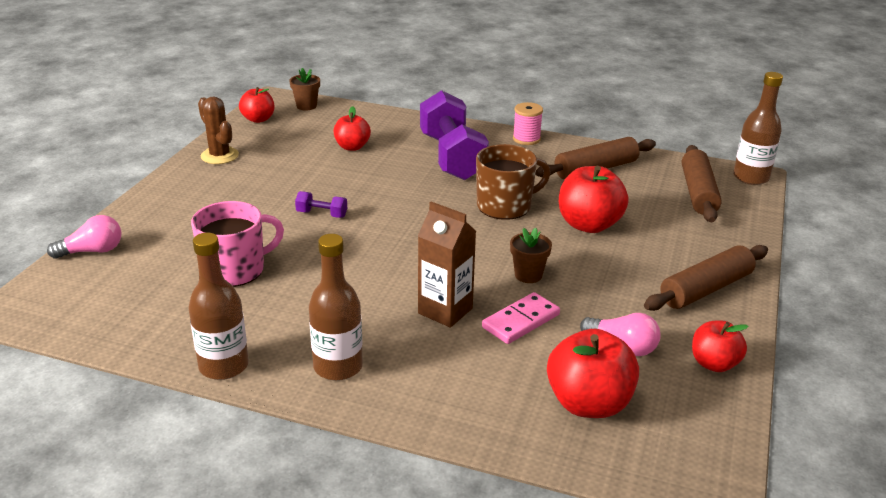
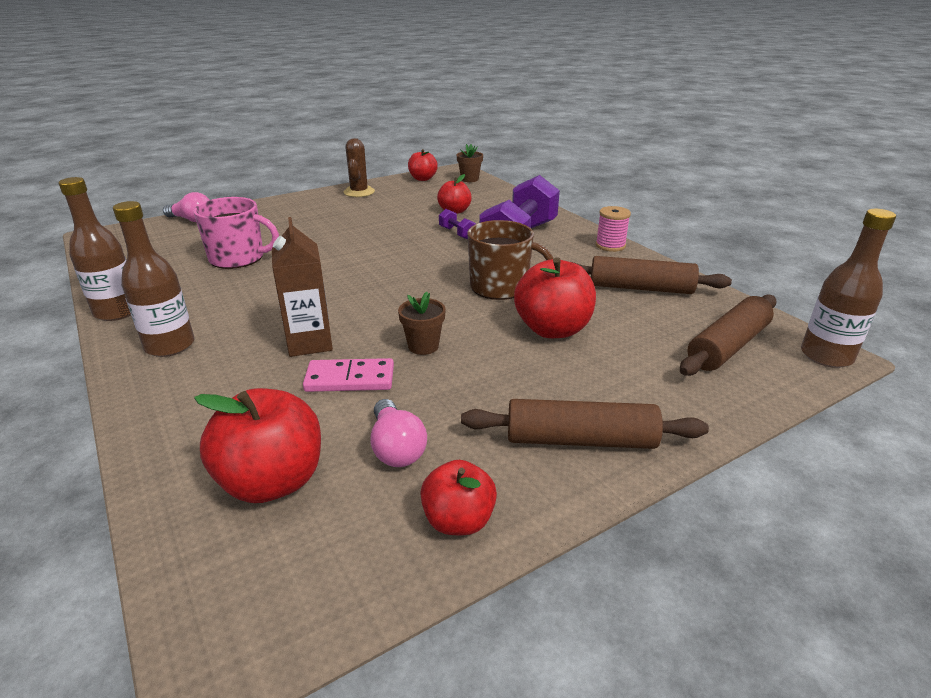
camera: 40 degrees right, 0 degrees up
(322, 214) = (354, 245): purple dumbbell -> purple dumbbell (457, 233)

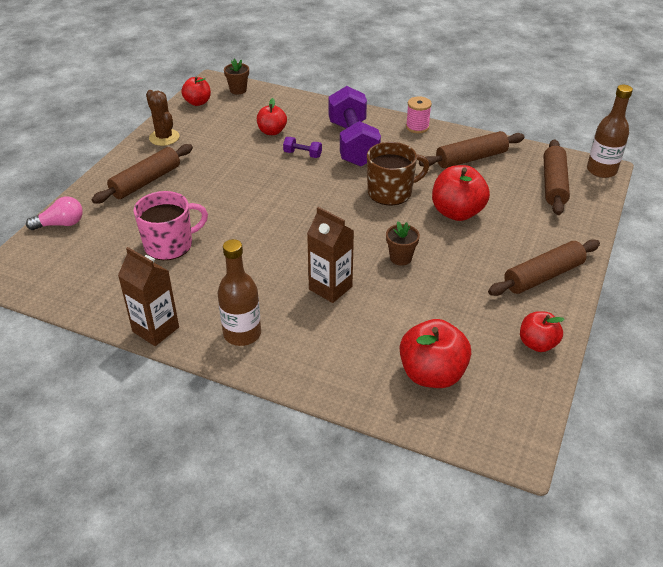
camera: 35 degrees left, 10 degrees up
(117, 312) = (156, 329): brown bottle -> brown carton
(297, 213) = (146, 181): none -> brown rolling pin
(350, 379) = (389, 299): pink domino -> none
(396, 448) = (466, 325): pink light bulb -> none

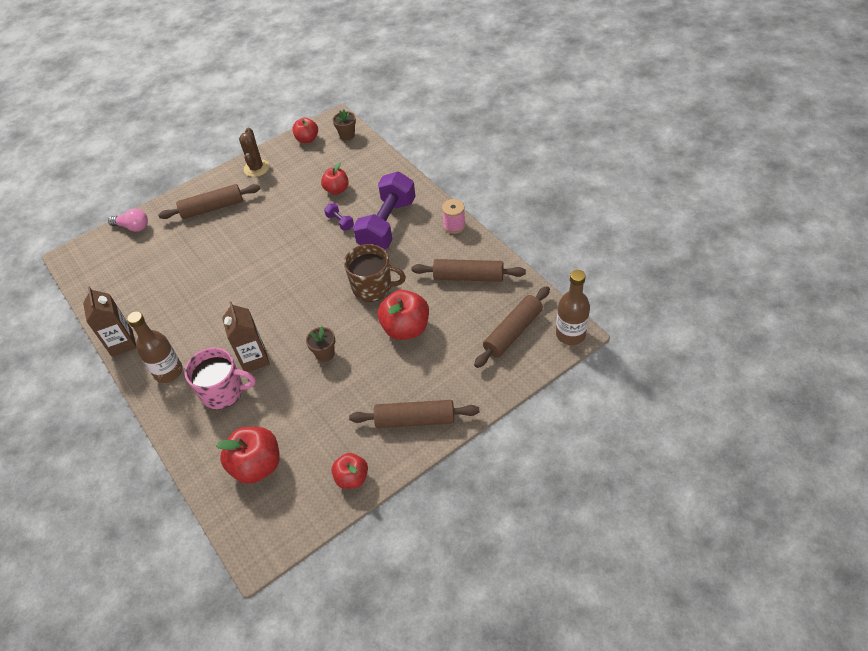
camera: 35 degrees right, 10 degrees up
(170, 245) = (184, 274): pink mug -> pink mug (223, 391)

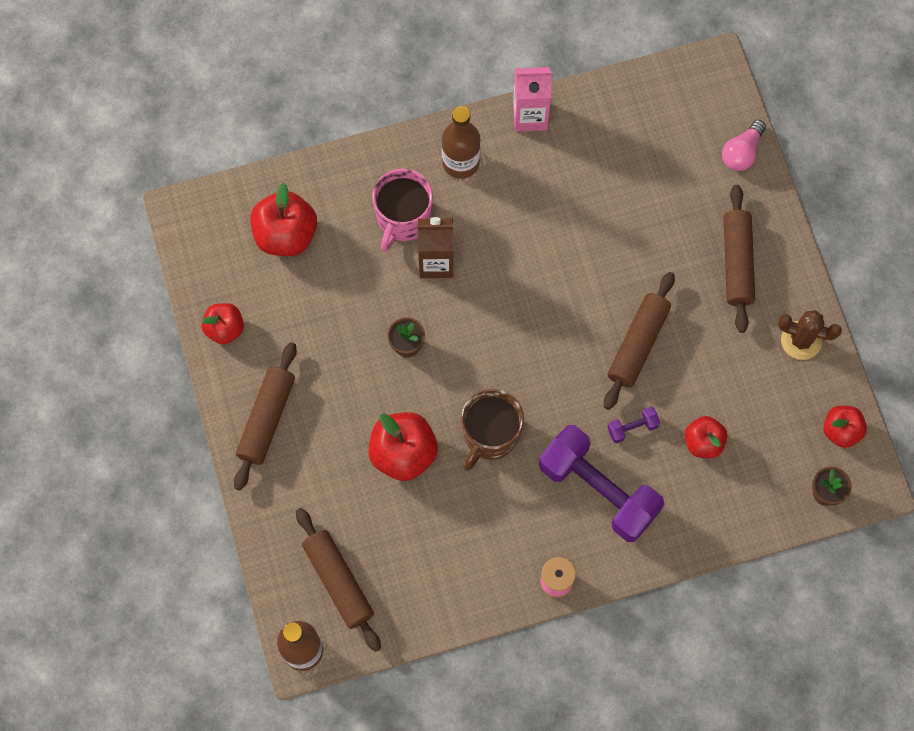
camera: 105 degrees right, 20 degrees up
(122, 343) = (530, 116): brown carton -> pink carton
(468, 277) = (453, 563): brown rolling pin -> brown rolling pin (638, 344)

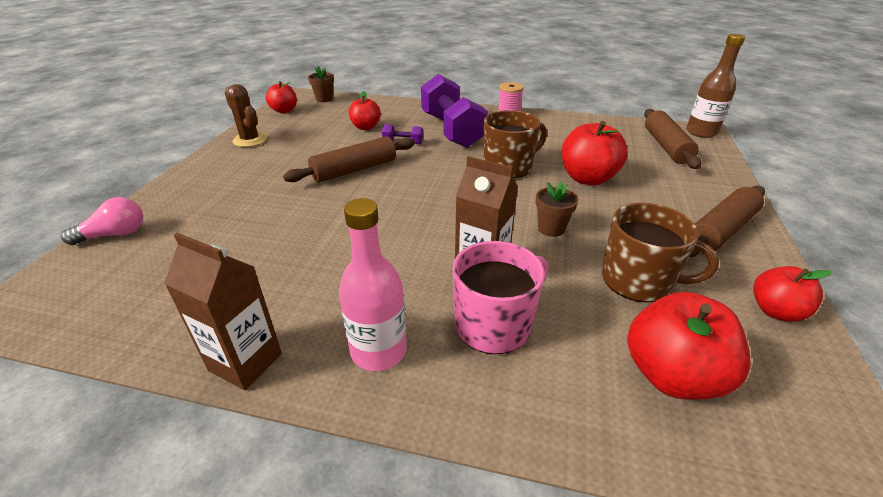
camera: 150 degrees left, 35 degrees down
(322, 313) = (638, 280): none -> brown mug
(460, 162) = (378, 351): brown bottle -> pink bottle
(530, 116) = (245, 362): pink carton -> brown carton
(737, 262) = (229, 180): brown rolling pin -> none

